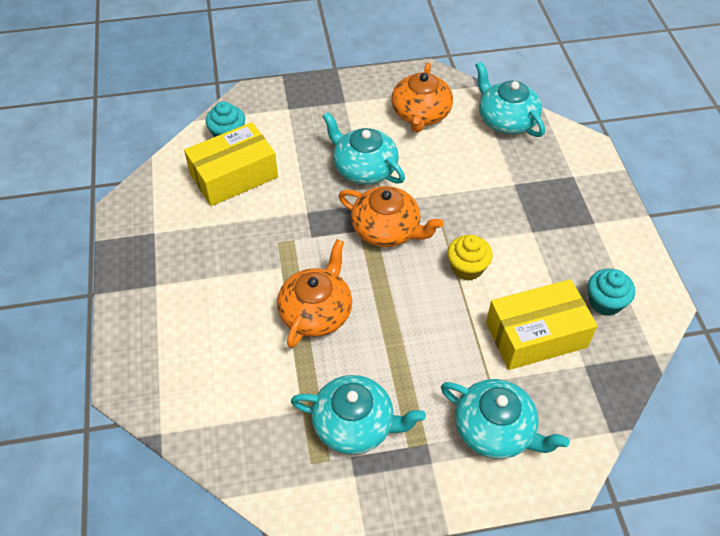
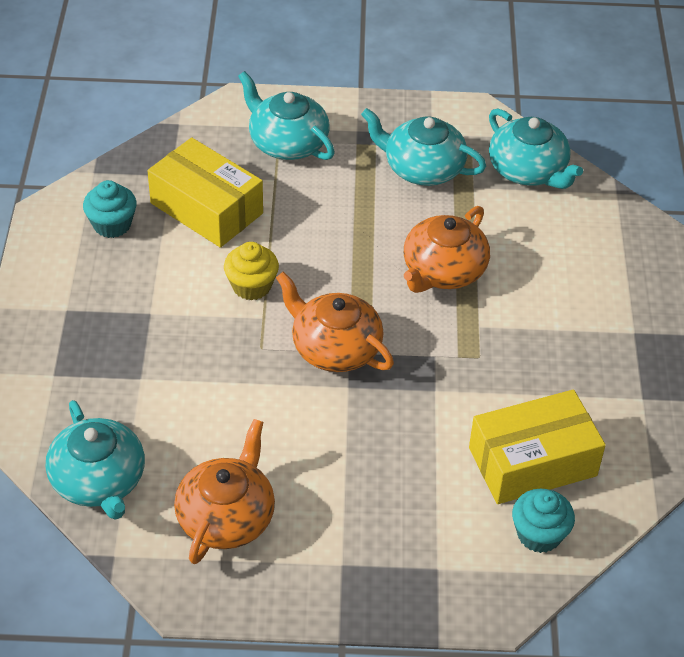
camera: 170 degrees left, 5 degrees down
(364, 168) = (341, 439): turquoise teapot -> turquoise teapot (528, 170)
(536, 335) = (206, 208): yellow box -> yellow box turned 45 degrees clockwise

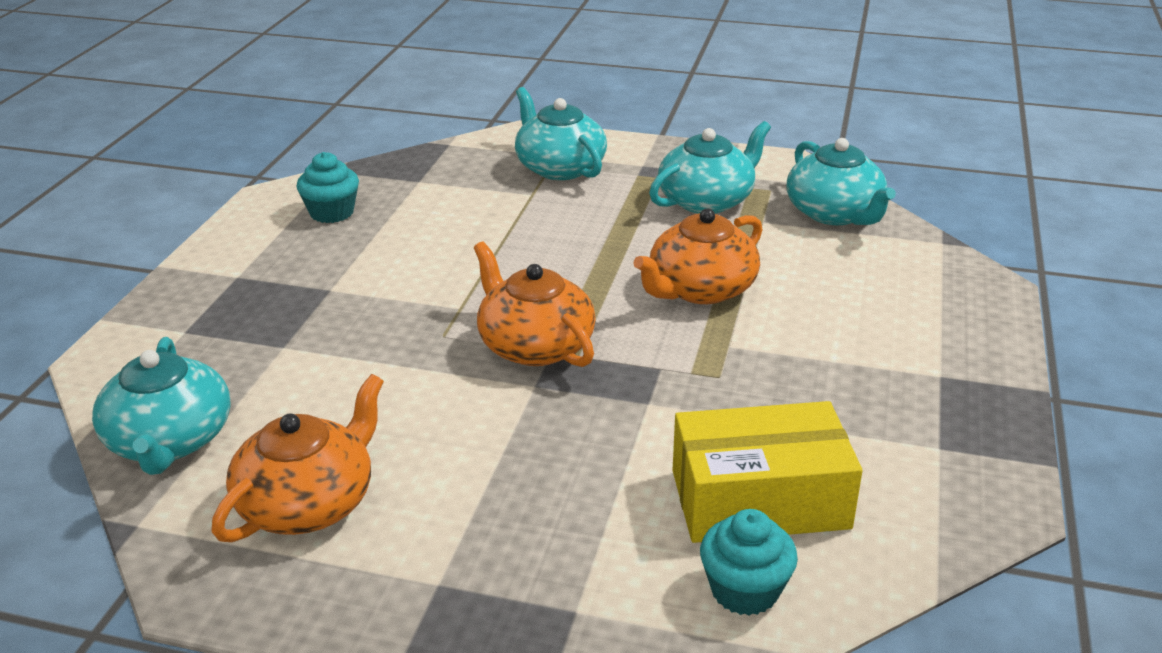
camera: 15 degrees right, 15 degrees down
(206, 208) = (443, 209): yellow box -> none
(251, 286) = (460, 278): yellow cupcake -> none
(422, 168) = (707, 200): turquoise teapot -> turquoise teapot turned 105 degrees clockwise

